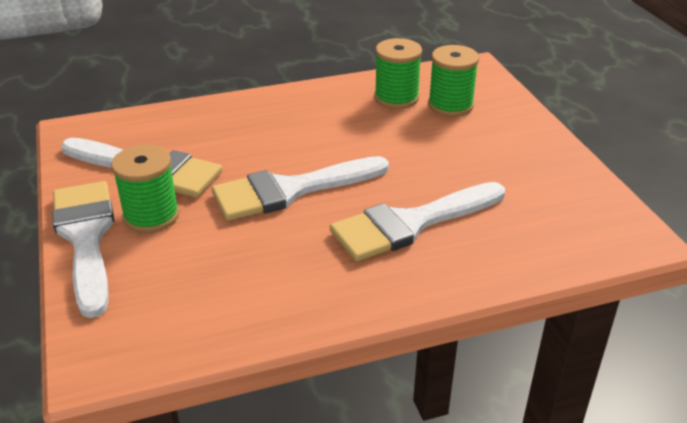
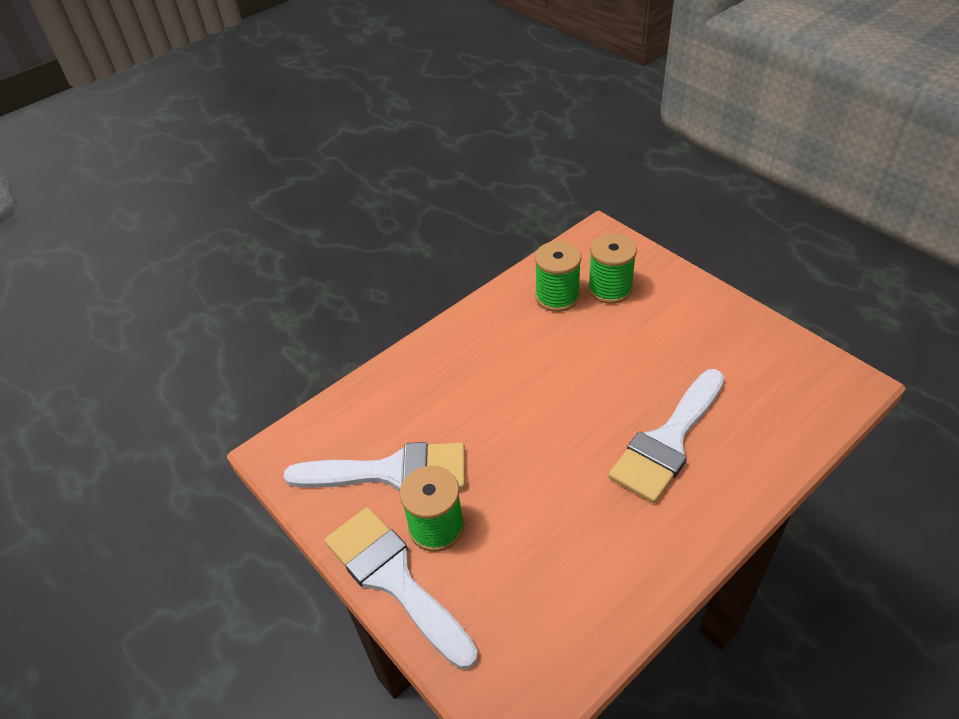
camera: 20 degrees left, 10 degrees up
(290, 190) = (540, 444): white brush -> none

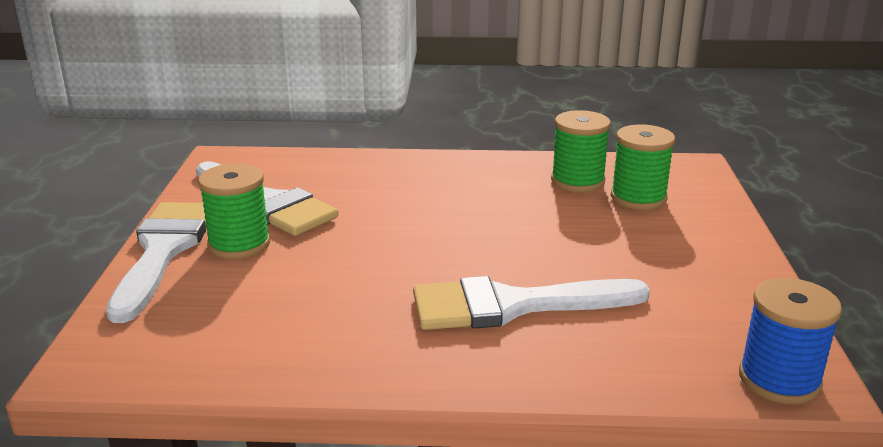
camera: 40 degrees right, 20 degrees down
(841, 391) = (779, 380): none -> blue spool

